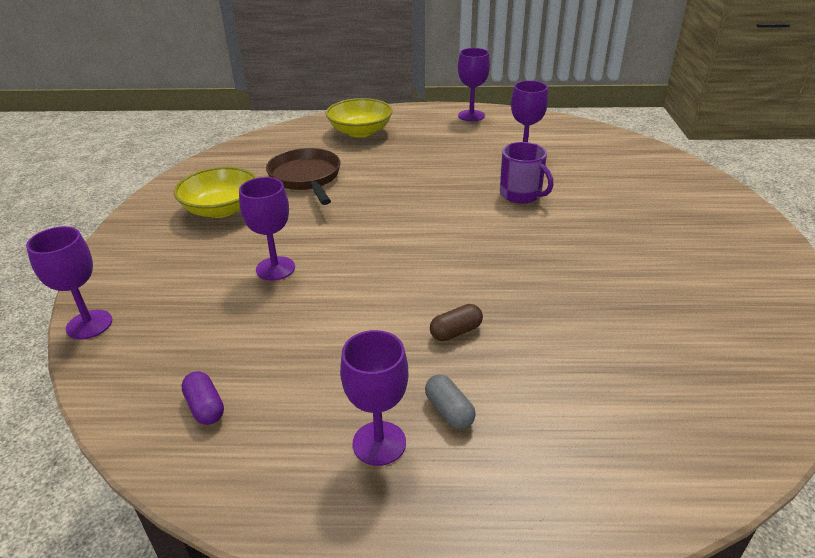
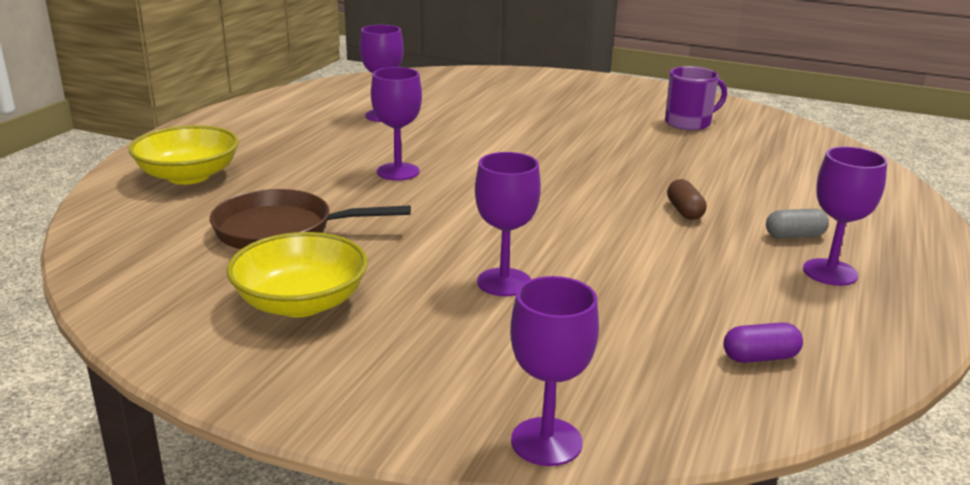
camera: 70 degrees left, 10 degrees down
(471, 116) = (246, 114): purple goblet -> purple goblet (398, 172)
(521, 194) = (465, 135): purple mug -> purple mug (689, 123)

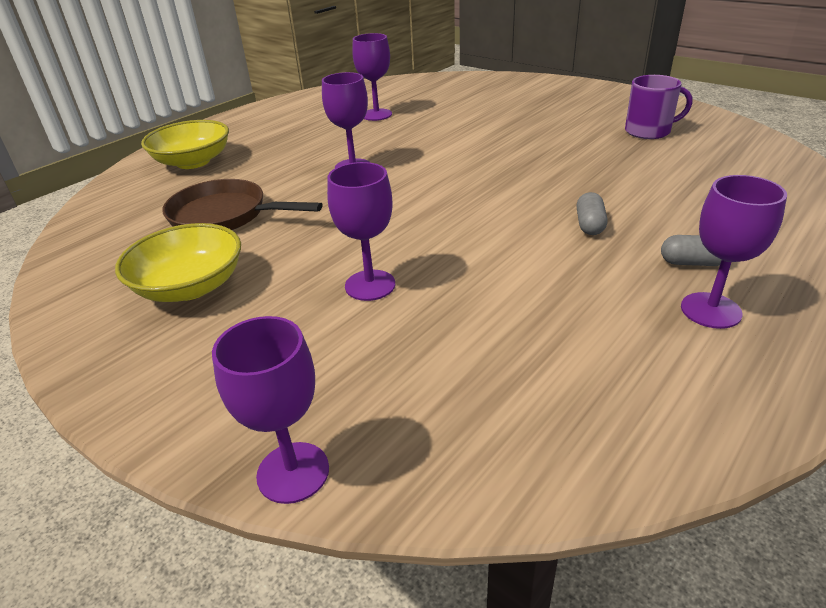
camera: 20 degrees right, 10 degrees up
(684, 211) = (589, 225): brown capsule -> grey capsule
(760, 357) = (572, 406): purple capsule -> none

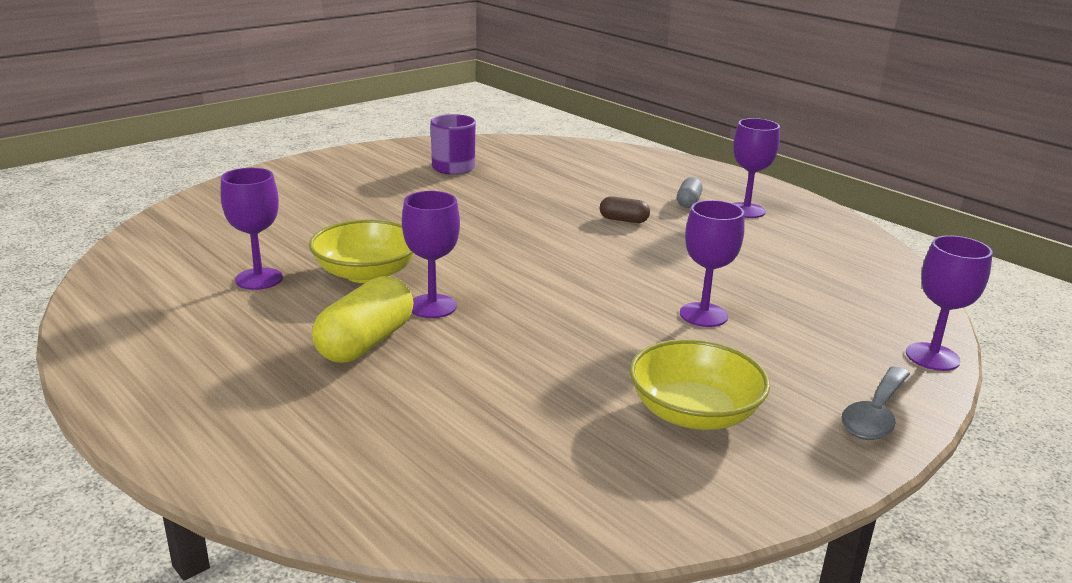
camera: 85 degrees left, 10 degrees down
(166, 400) = (875, 414): none -> grey spoon
(193, 162) = (309, 433): yellow bowl -> yellow bowl (366, 273)
(225, 216) = (527, 395): brown pan -> none
(296, 157) = (365, 342): none -> yellow capsule
(589, 225) = (623, 220): grey capsule -> brown capsule

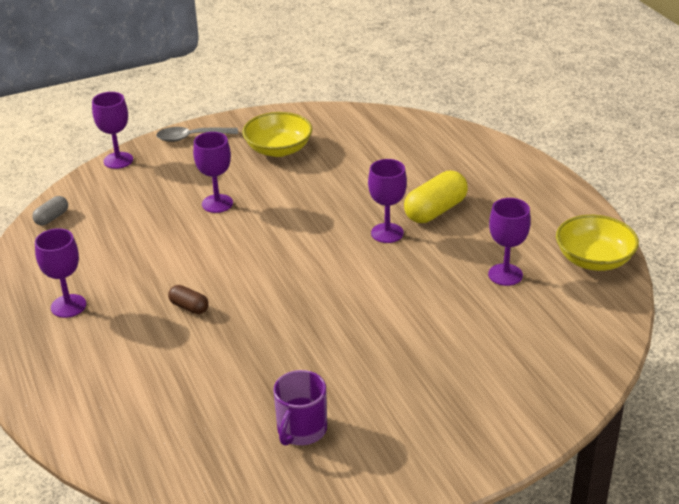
camera: 160 degrees left, 10 degrees up
(366, 273) = (426, 270): yellow bowl -> yellow bowl (594, 259)
(688, 202) = (107, 326): grey capsule -> grey capsule (52, 218)
(875, 414) = (191, 137): grey spoon -> grey spoon turned 150 degrees counterclockwise

